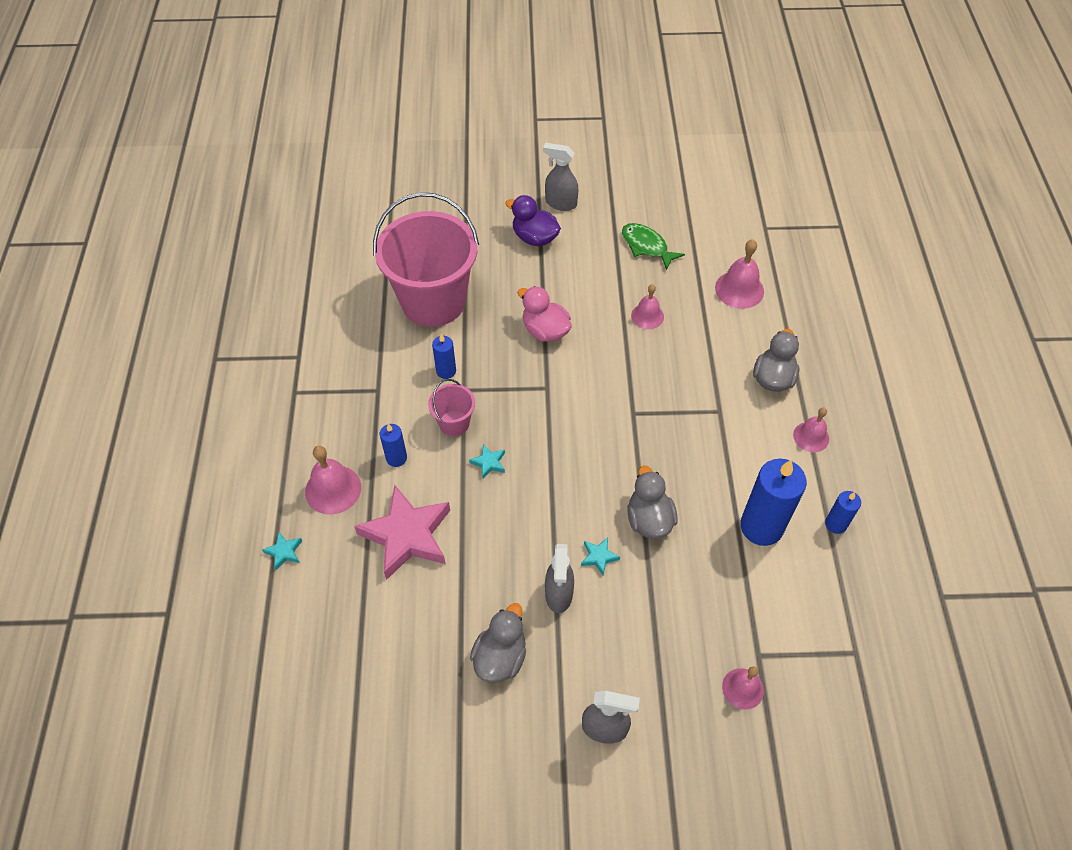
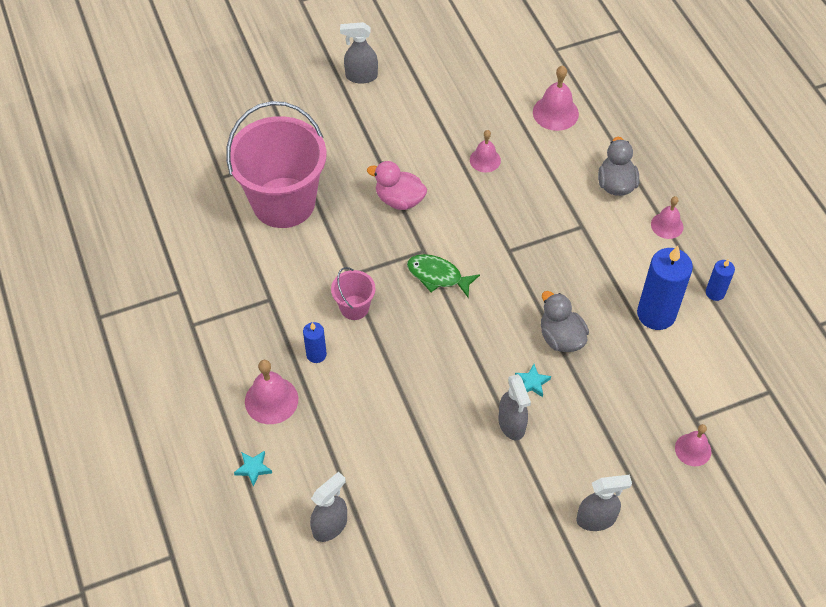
camera: 20 degrees left, 0 degrees up
(330, 637) = (330, 526): none -> grey spray bottle
(407, 535) = (357, 418): pink star -> none
(446, 371) = (325, 263): blue candle -> none
(489, 463) = (401, 333): turquoise star -> none
(500, 657) = (485, 492): grey duck -> none
(534, 238) = (351, 116): purple duck -> none
(646, 246) = (457, 96): green fish -> green fish (437, 276)

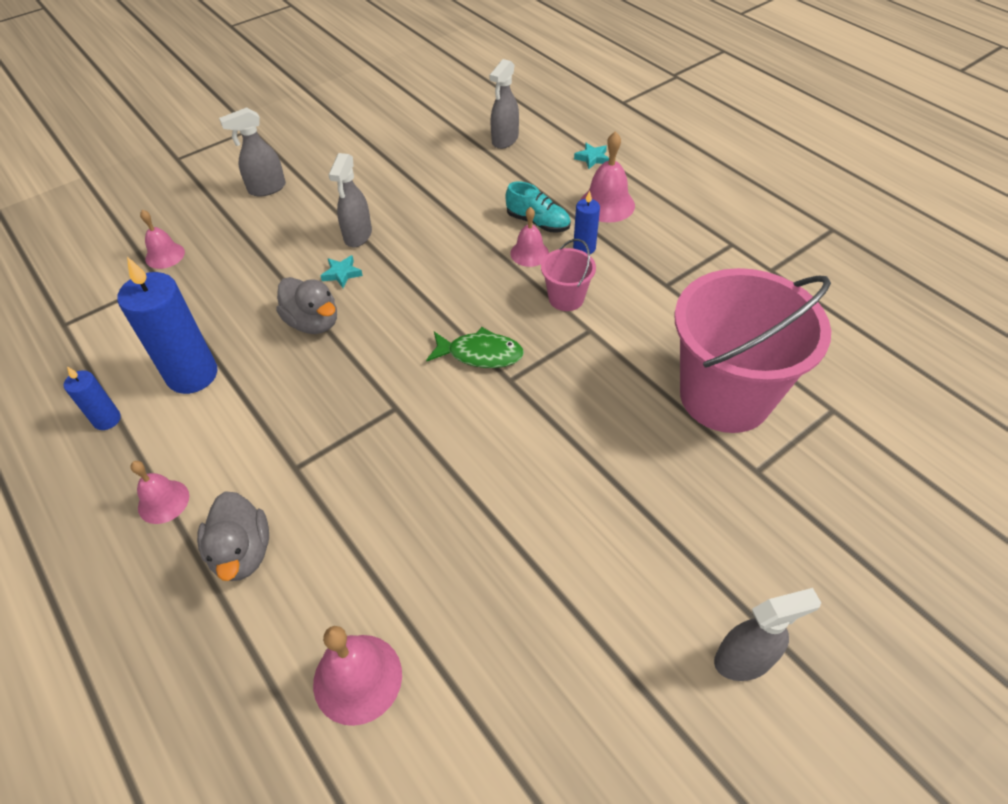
camera: 165 degrees right, 5 degrees down
(343, 395) = (538, 222): none -> turquoise shoe
(399, 200) = (570, 440): pink duck -> none
(485, 160) = (463, 540): pink bell -> pink bell (529, 253)
(512, 425) = (358, 236): grey spray bottle -> grey spray bottle turned 135 degrees counterclockwise

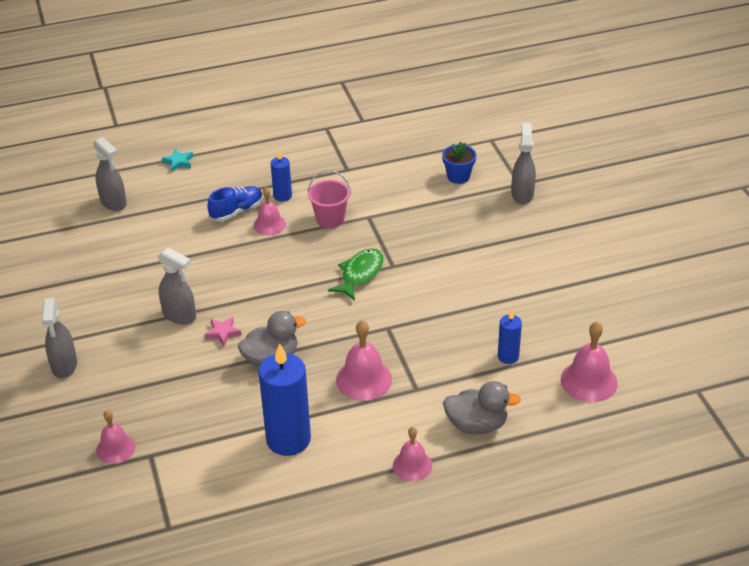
camera: 70 degrees left, 10 degrees down
(107, 419) = (310, 497): blue candle -> blue candle (508, 356)
(342, 274) = (223, 333): turquoise star -> pink star
(538, 222) = (237, 211): turquoise shoe -> blue shoe
(607, 204) = (241, 171): pink bell -> pink bell (364, 379)
(725, 396) = (458, 176): pink bucket -> blue flower pot
(744, 659) = (631, 228): grey spray bottle -> grey spray bottle (522, 194)

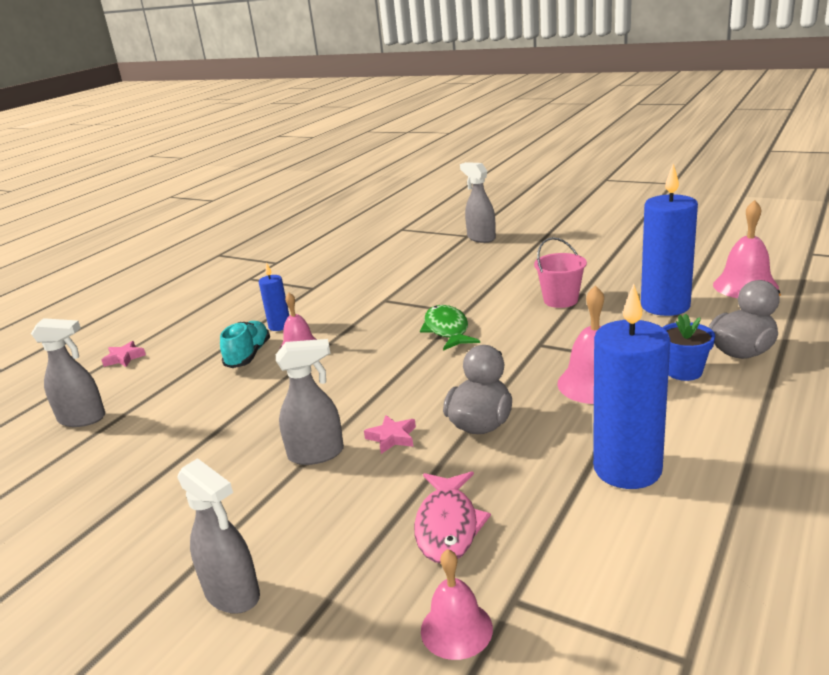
camera: 40 degrees left, 15 degrees down
(175, 402) = (448, 526): none -> pink fish
(178, 162) = (124, 358): turquoise star -> pink star
(237, 211) = (248, 355): blue shoe -> turquoise shoe
(330, 219) = (353, 316): pink bucket -> pink bucket (560, 300)
(412, 465) = (766, 408): pink bell -> none
(458, 176) = (415, 251): blue flower pot -> blue flower pot (684, 371)
(508, 356) = (665, 306): blue candle -> blue candle, size x1.96

